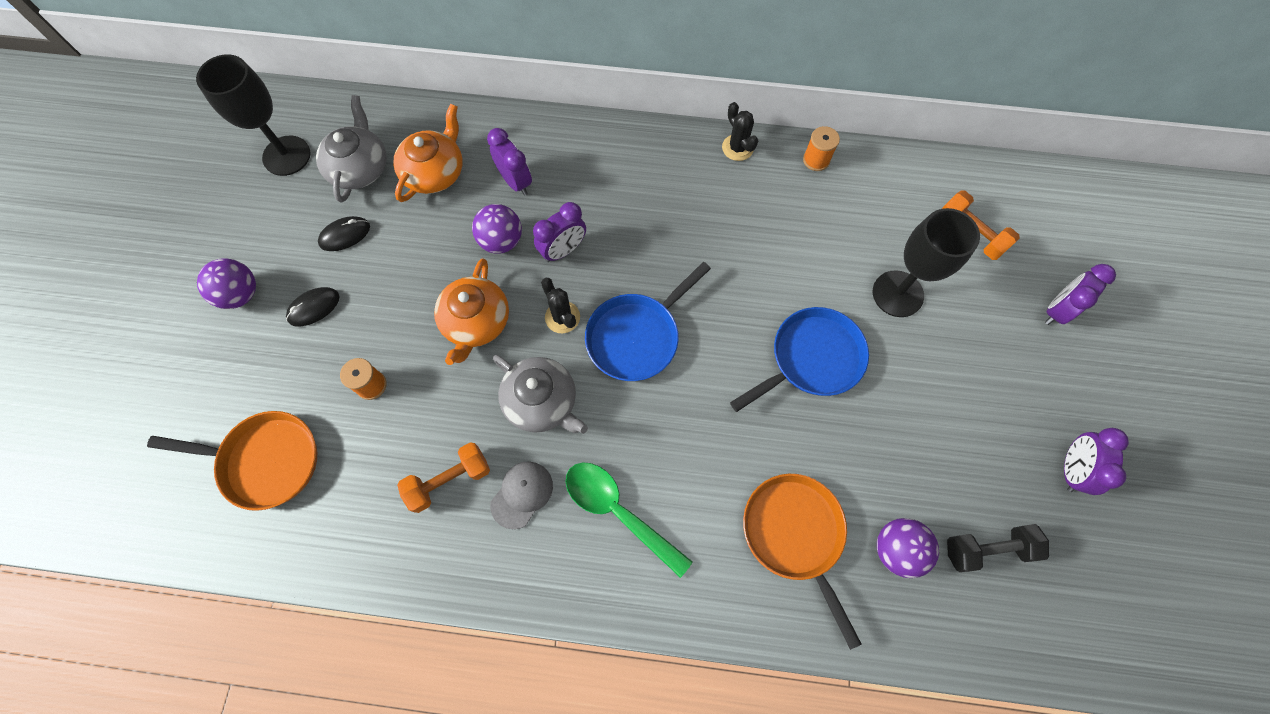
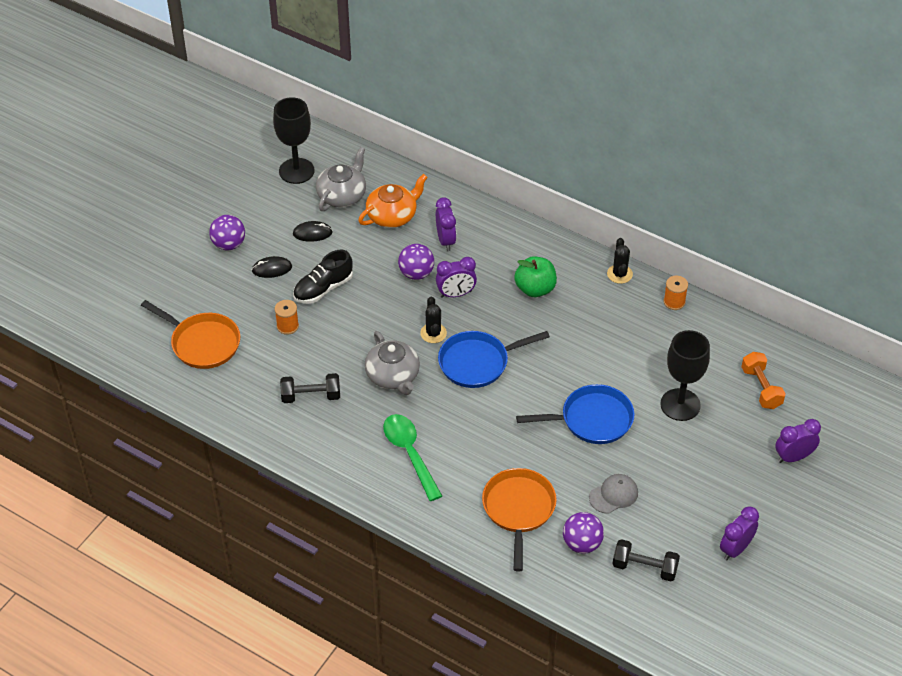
camera: 25 degrees right, 20 degrees down
(394, 310) = (323, 289): none -> black shoe
(449, 480) = (311, 396): orange dumbbell -> black dumbbell
(476, 322) = (374, 315): orange teapot -> none
(522, 494) = (353, 421): grey cap -> grey cap (613, 495)
(653, 205) = (535, 289): none -> green apple

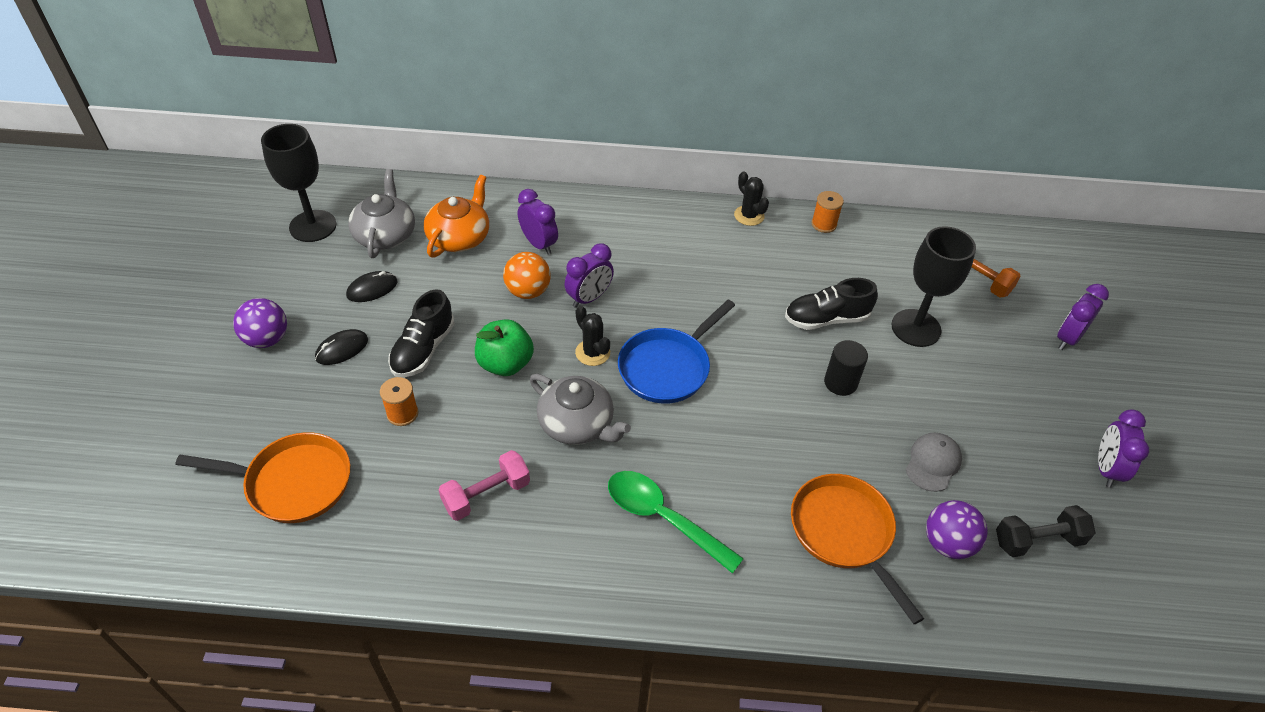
camera: 30 degrees left, 0 degrees up
(311, 396) = (486, 494): black dumbbell -> pink dumbbell
(416, 273) = (528, 291): purple ball -> orange ball
(535, 289) = (673, 261): green apple -> green apple (505, 364)
(592, 419) = (840, 382): blue pan -> black cylinder
(617, 373) = (826, 319): none -> black shoe

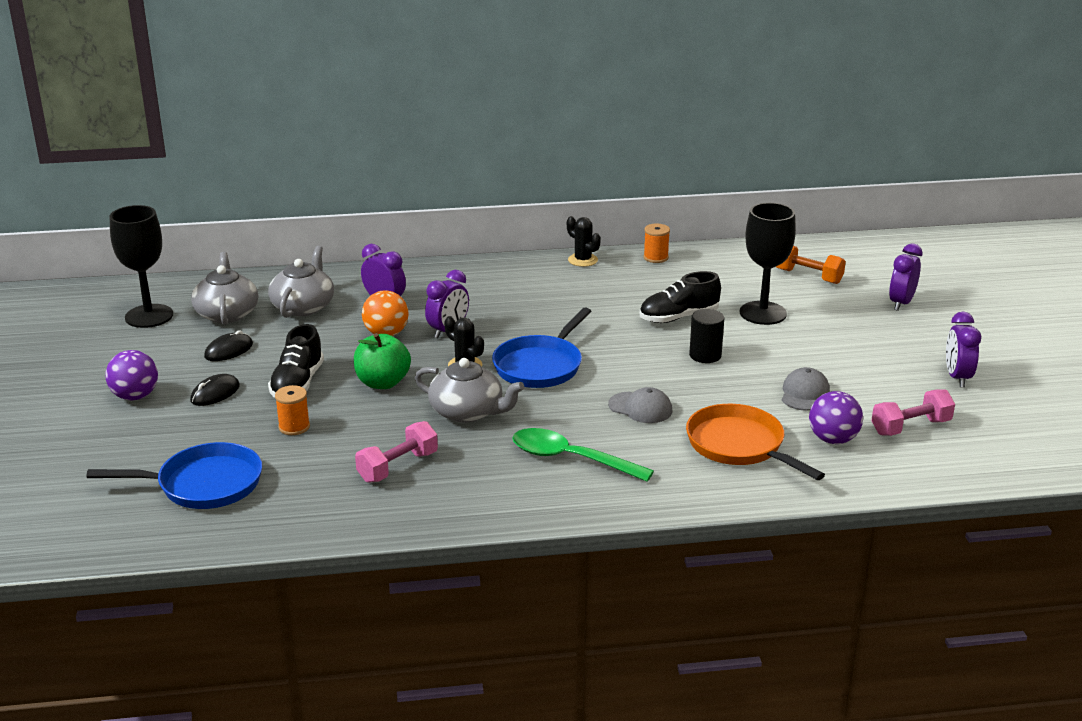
camera: 10 degrees left, 20 degrees down
(293, 482) = (203, 484): orange pan -> blue pan
(459, 237) = (303, 306): orange teapot -> grey teapot
(754, 452) = (640, 408): none -> grey cap
(1037, 540) = (910, 427): black dumbbell -> pink dumbbell

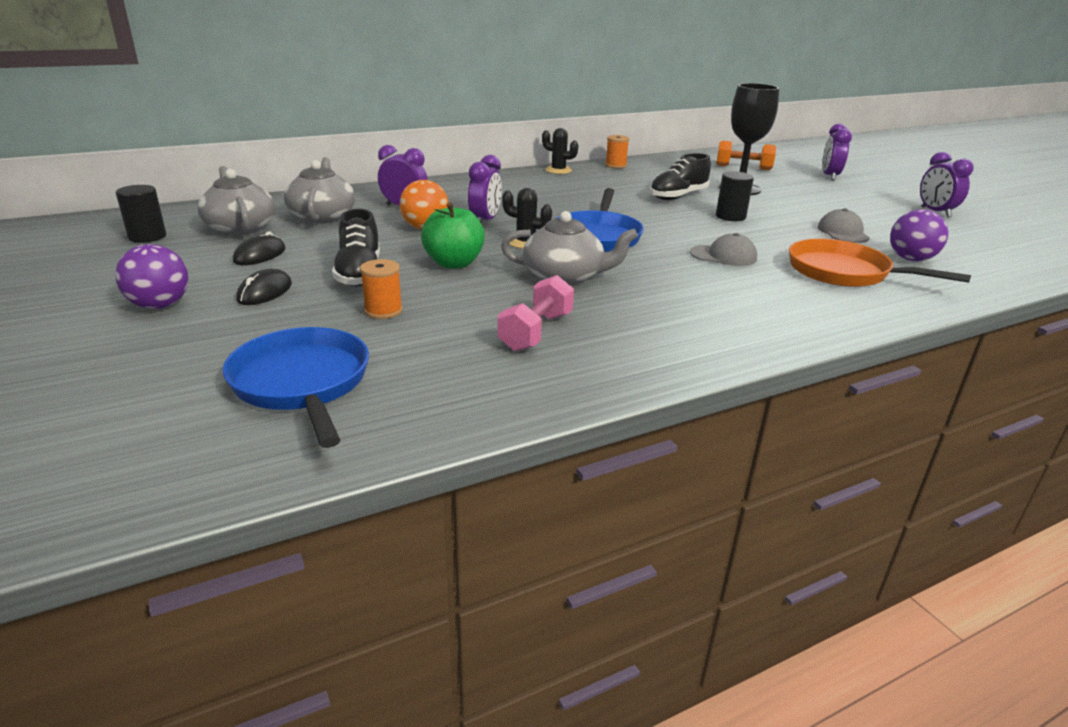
camera: 20 degrees left, 0 degrees up
(149, 316) = (147, 237): black goblet -> black cylinder
(203, 484) = (302, 384): blue pan -> blue pan turned 90 degrees counterclockwise
(570, 459) = (708, 301): green spoon -> none
(910, 427) = (954, 244): pink dumbbell -> none

